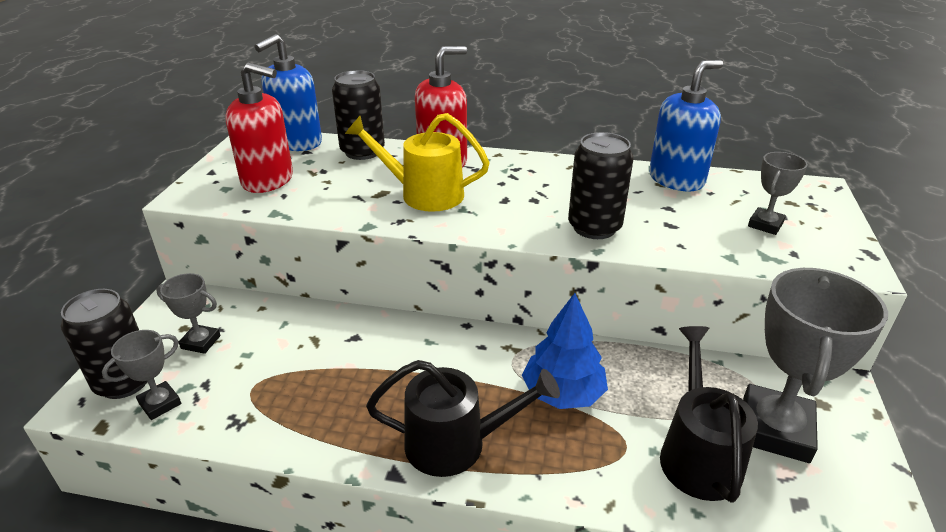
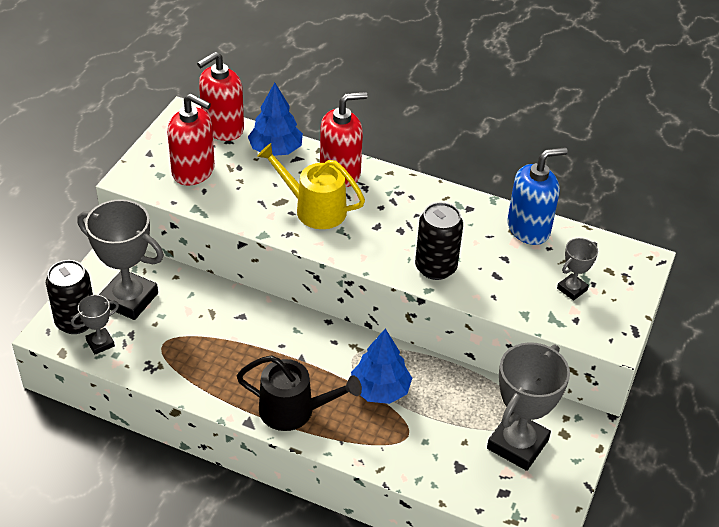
camera: 10 degrees right, 10 degrees up
(201, 342) = (129, 299): grey trophy -> grey trophy, size x2.02
(297, 142) = (222, 128): blue soap dispenser -> red soap dispenser
(362, 152) = (275, 149): black can -> blue tree
(698, 455) = (454, 450): black watering can -> none

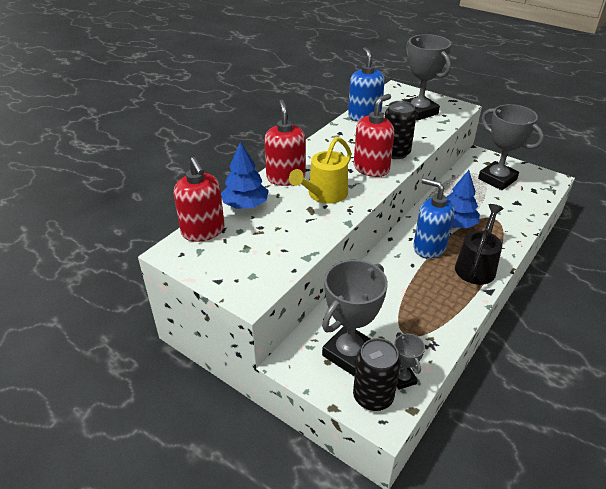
camera: 75 degrees left, 5 degrees down
(193, 171) = (256, 254): red soap dispenser -> red soap dispenser (371, 168)
(321, 361) = (429, 247): none -> blue soap dispenser
(572, 289) = (419, 112): grey trophy -> grey trophy, size x2.02

